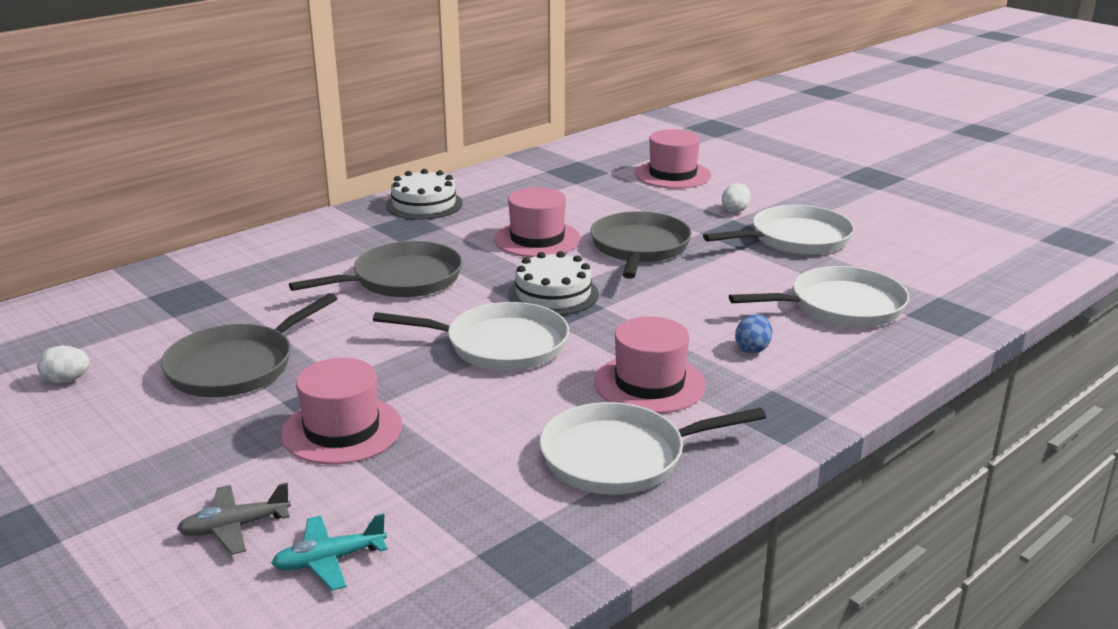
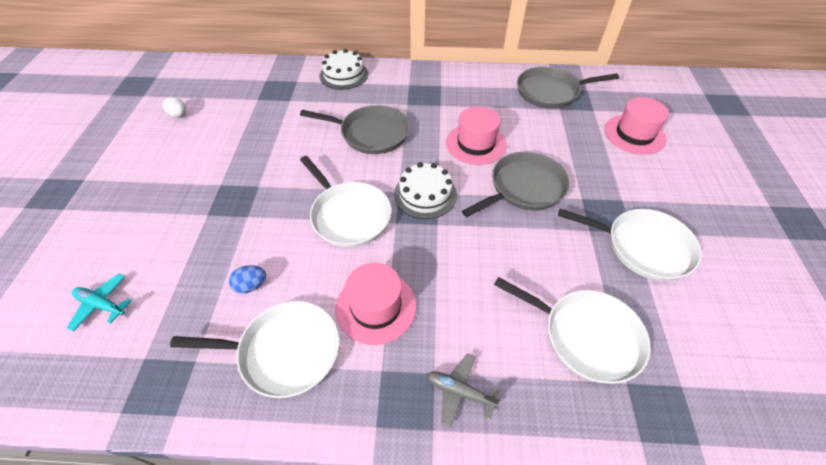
camera: 45 degrees right, 25 degrees up
(235, 527) = (107, 252): grey plane -> grey plane (460, 392)
(236, 366) = (235, 148): grey pan -> grey pan (550, 92)
(342, 430) = (213, 222): pink hat -> none
(424, 204) = (454, 82): white cake -> white cake (344, 75)
(620, 457) = (285, 351): white pan -> white pan turned 150 degrees clockwise
(735, 210) = (635, 192): white egg -> none
(752, 349) = (472, 327): blue egg -> blue egg (251, 285)

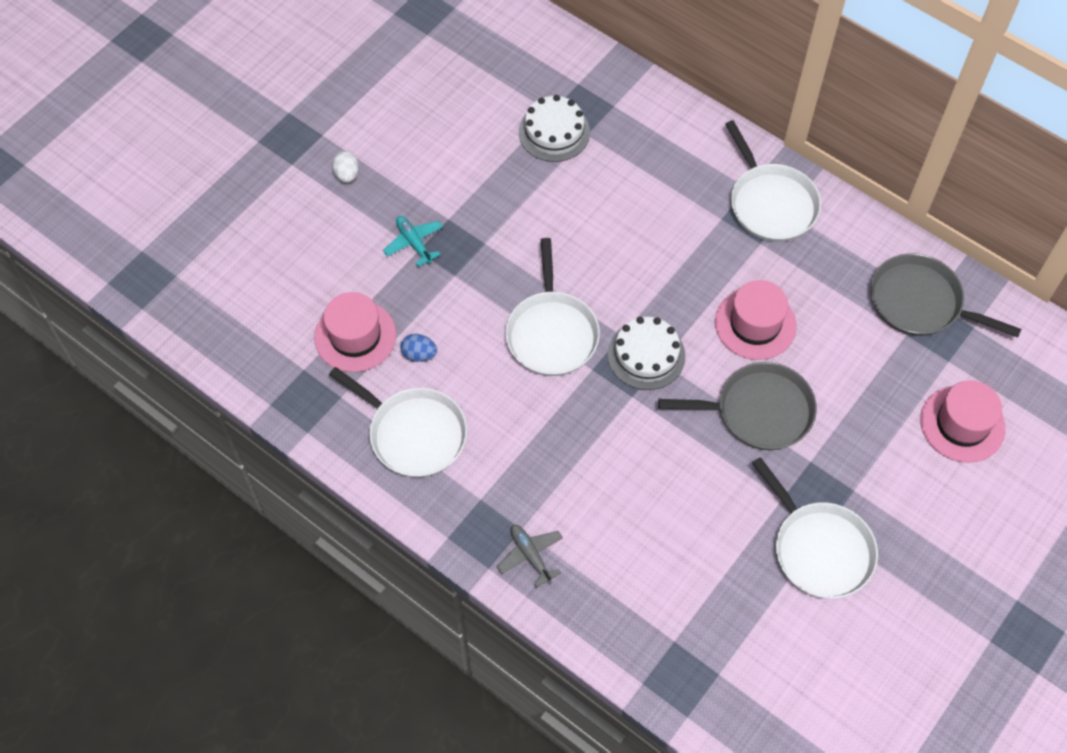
camera: 35 degrees right, 10 degrees up
(102, 305) = (290, 297): turquoise plane -> turquoise plane (414, 243)
(179, 115) = (452, 90): white egg -> white egg (347, 174)
(344, 75) = (678, 126): white cake -> white cake (554, 132)
(371, 133) = (647, 240): grey pan -> none
(376, 307) = (513, 443): pink hat -> pink hat (355, 336)
(586, 336) = (677, 586): white pan -> white pan (771, 203)

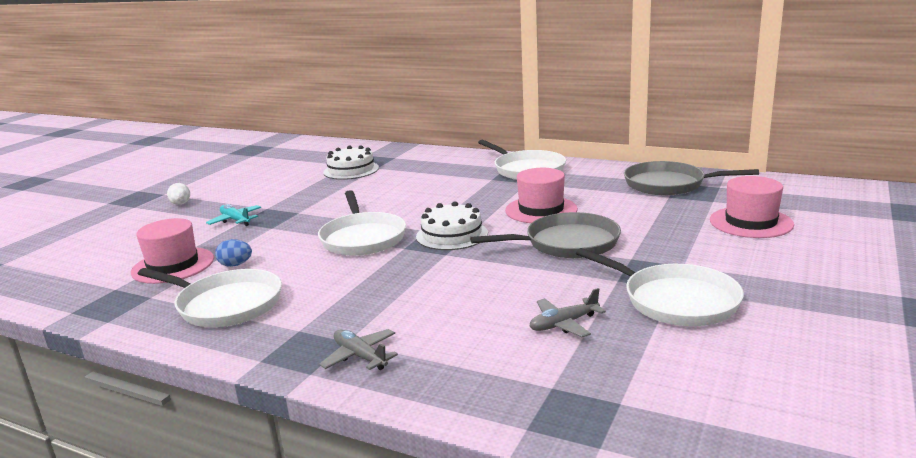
camera: 10 degrees left, 40 degrees down
(710, 557) = (564, 324): none -> grey plane

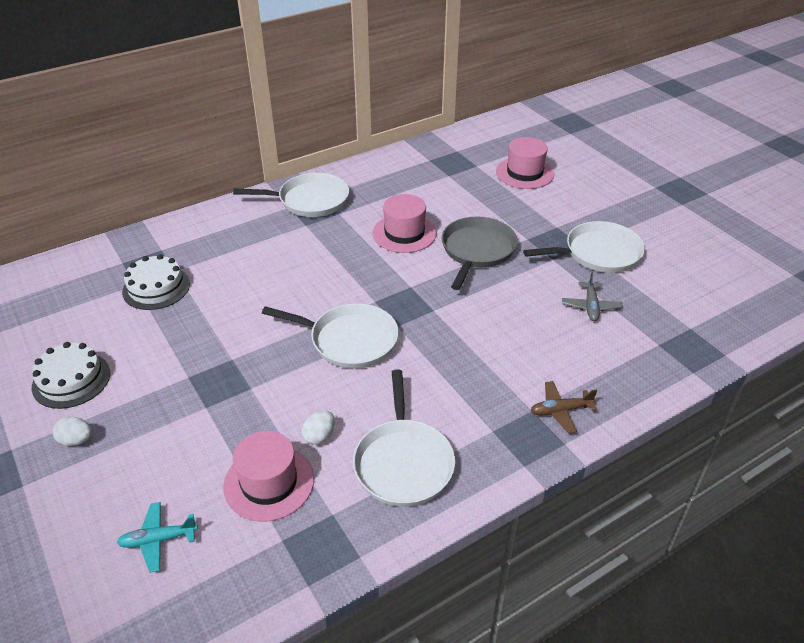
camera: 60 degrees left, 20 degrees up
(226, 304) = (403, 463): white pan -> white pan turned 120 degrees clockwise
(235, 220) = (195, 408): turquoise plane -> turquoise plane (158, 540)
(235, 265) = (319, 436): blue egg -> white egg
(360, 356) = (560, 411): grey plane -> brown plane
(452, 235) = (400, 292): white cake -> white cake (71, 380)
(668, 184) = (428, 164): grey pan -> none

